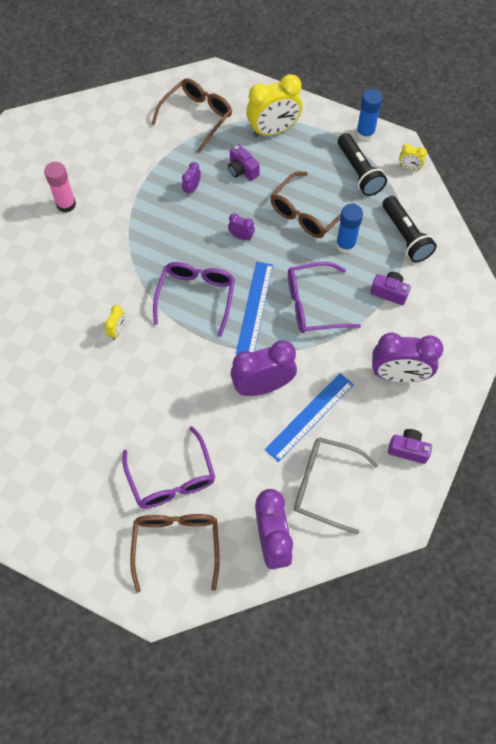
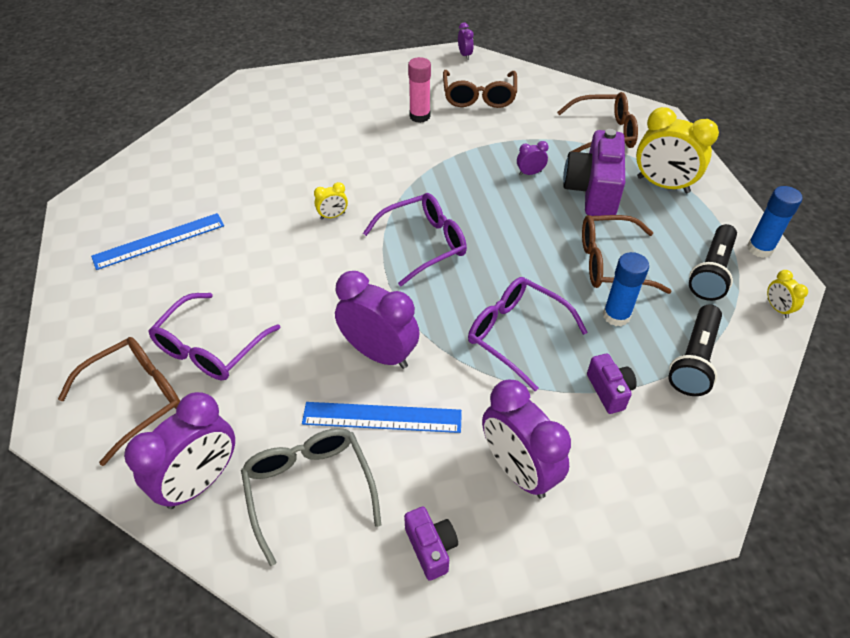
camera: 50 degrees right, 15 degrees down
(83, 152) = (479, 96): none -> brown glasses
(241, 236) = (524, 234): purple clock -> purple clock (465, 55)
(242, 170) = (593, 191): purple camera -> purple camera, size x1.96
(255, 308) = (459, 292): blue ruler -> blue ruler (159, 241)

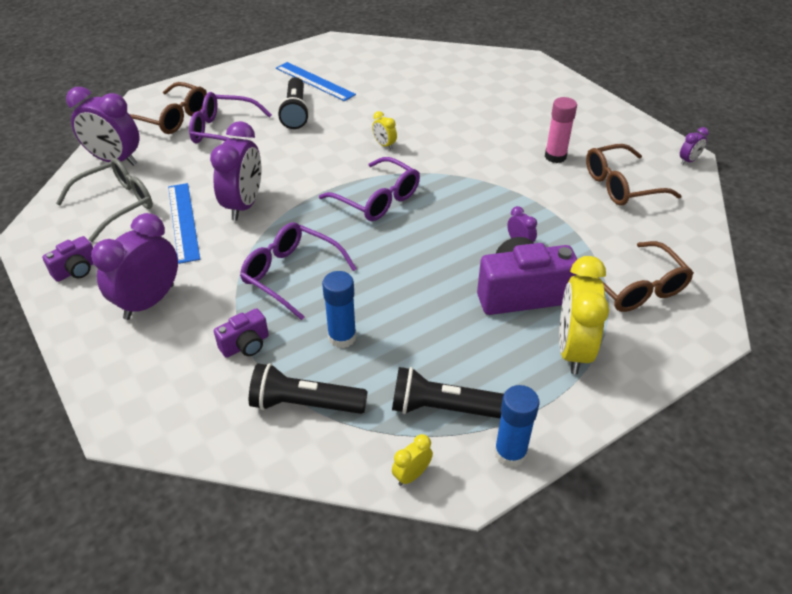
camera: 70 degrees right, 5 degrees down
(216, 272) = (295, 112): none -> black flashlight
(517, 335) = (292, 275): purple glasses -> purple glasses turned 75 degrees counterclockwise
(611, 263) = (415, 324): brown glasses -> none

